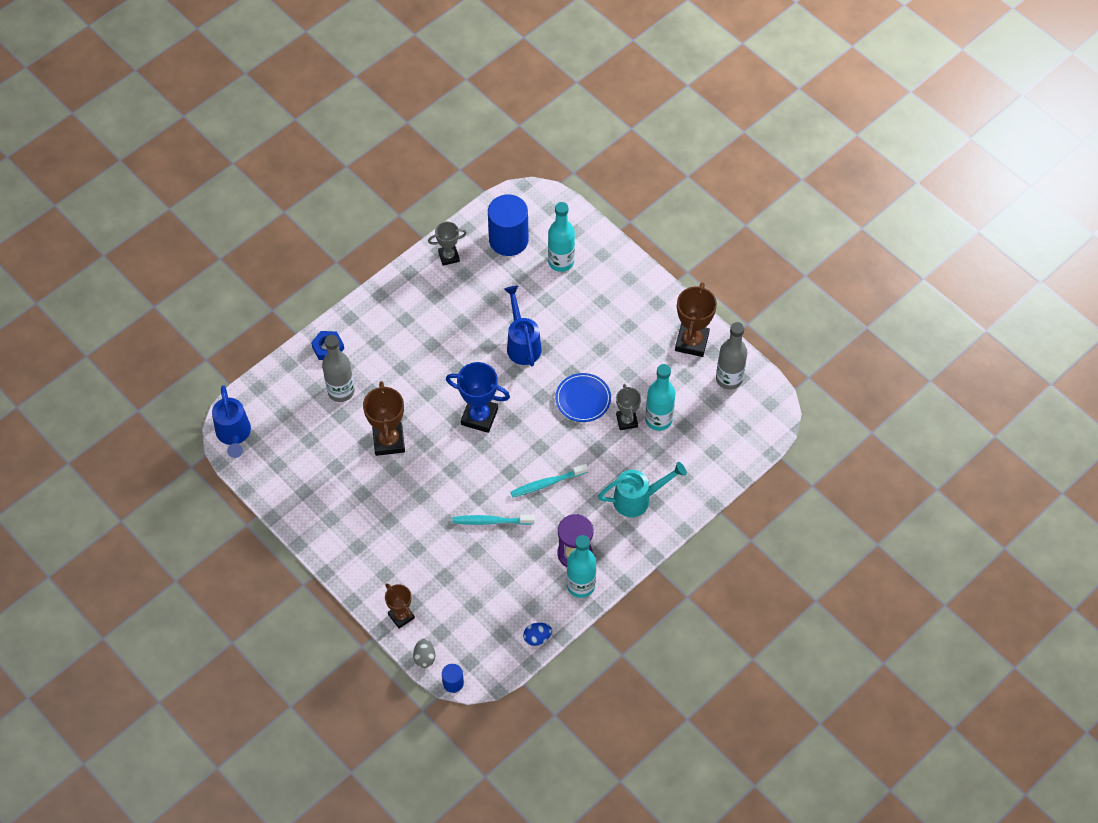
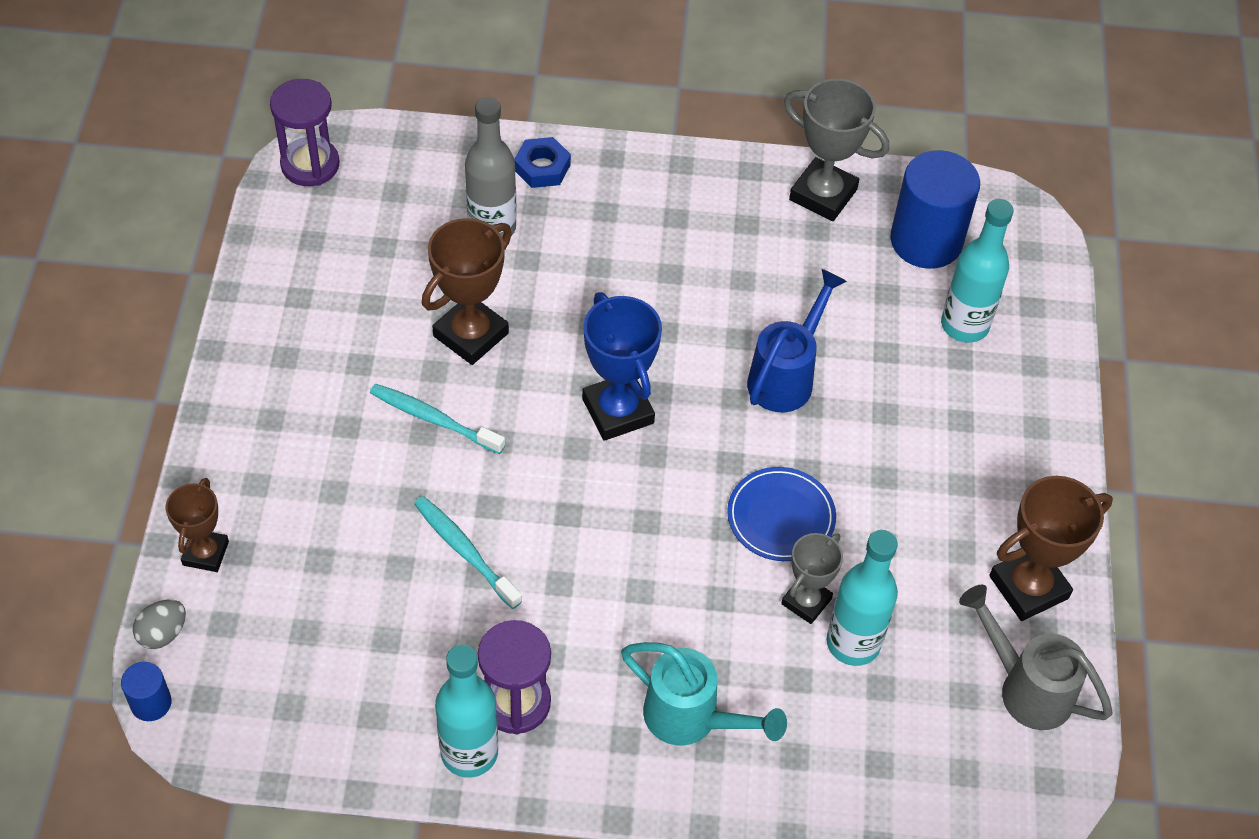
camera: 45 degrees right, 5 degrees down
(234, 435) = (310, 165): blue watering can -> purple hourglass
(449, 256) = (823, 195): grey trophy -> grey trophy, size x1.60
(537, 638) = (325, 760): blue egg -> none
(547, 483) = (596, 576): turquoise toothbrush -> turquoise toothbrush (433, 419)
(729, 379) = (1025, 687): grey bottle -> grey watering can

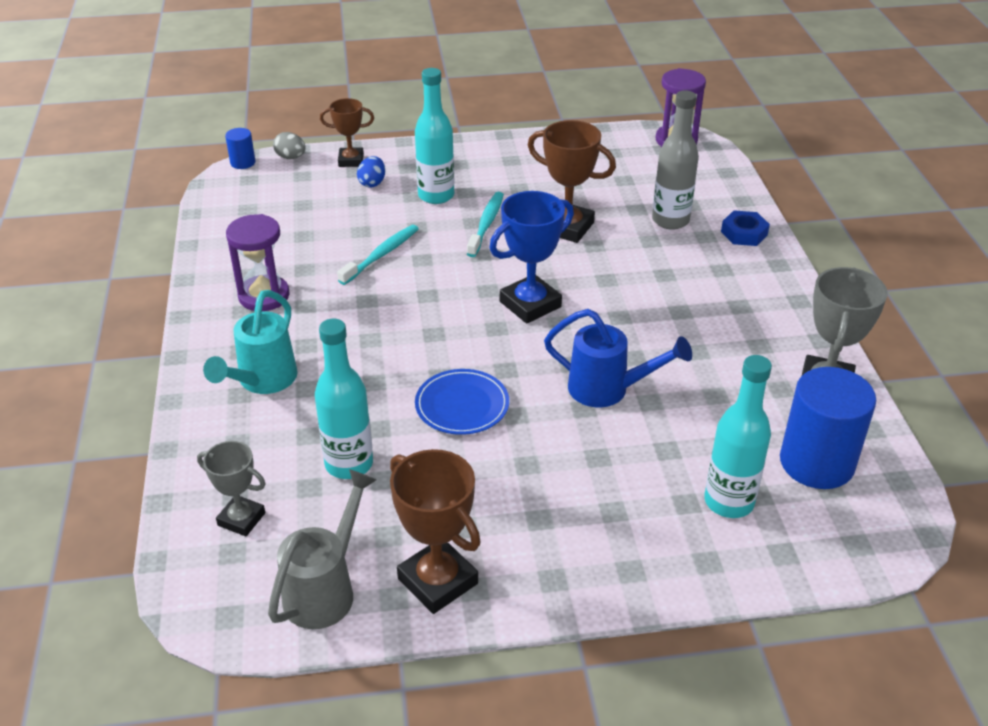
camera: 80 degrees right, 15 degrees down
(280, 535) = (372, 183): none -> blue egg
(469, 753) = (222, 283): turquoise bottle -> turquoise bottle (436, 196)
(806, 601) = (383, 430): grey trophy -> grey trophy (241, 519)

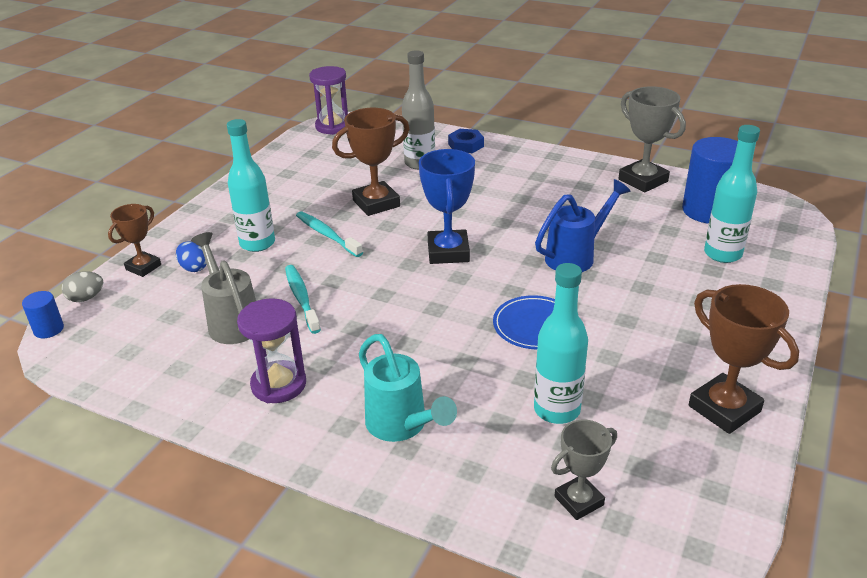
camera: 55 degrees left, 5 degrees down
(326, 588) = (698, 474): grey watering can -> grey watering can (232, 321)
(437, 581) = (724, 409): brown trophy -> brown trophy turned 60 degrees clockwise

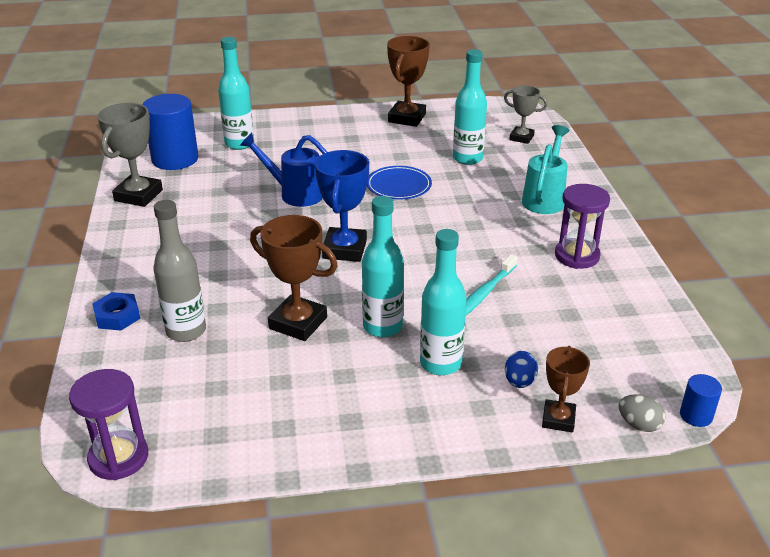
camera: 125 degrees left, 0 degrees up
(143, 267) = (558, 419): brown trophy -> brown trophy turned 75 degrees counterclockwise
(232, 321) = (551, 314): grey watering can -> none
(327, 235) = (382, 327): turquoise toothbrush -> turquoise bottle
(448, 252) = (344, 249): blue trophy -> blue trophy turned 45 degrees counterclockwise

